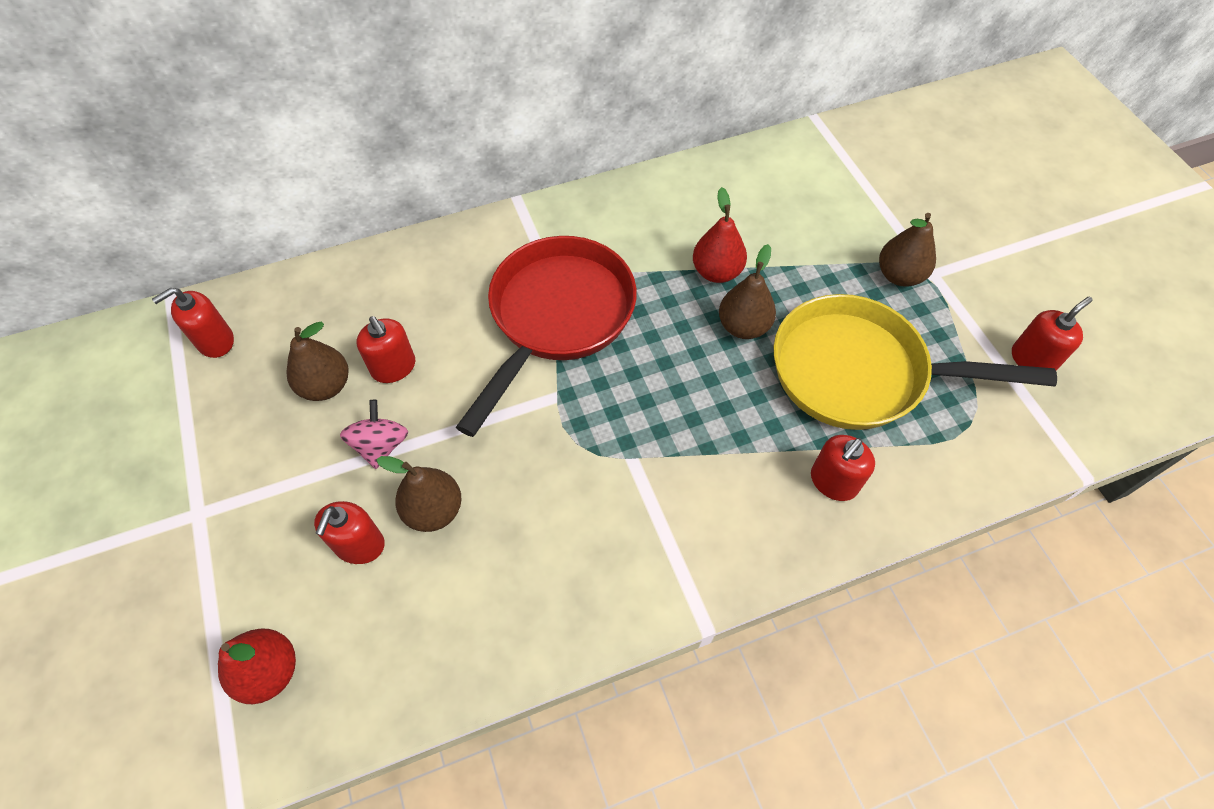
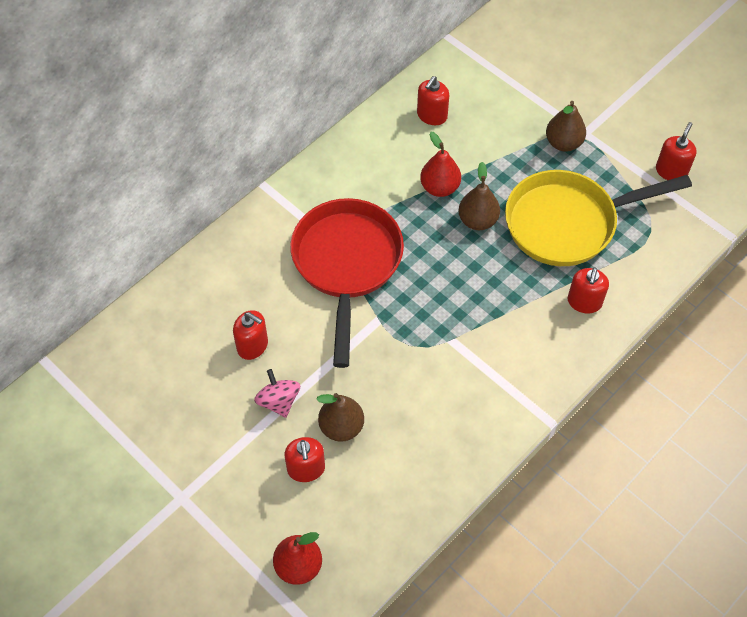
camera: 25 degrees left, 0 degrees up
(215, 341) = (107, 380): red soap dispenser -> red soap dispenser (432, 115)
(326, 386) = (212, 378): brown pear -> none

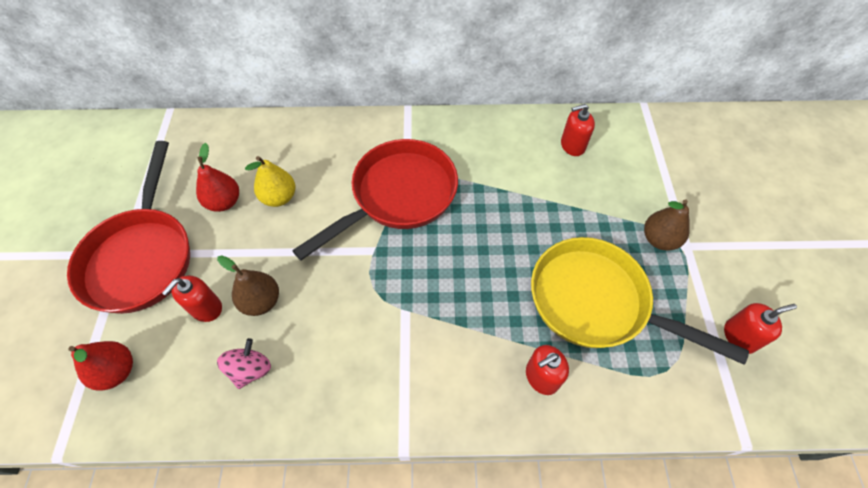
camera: 45 degrees right, 0 degrees up
(201, 484) = (142, 256): none -> red pan
(252, 345) = (279, 197): red soap dispenser -> yellow pear
(278, 401) = (248, 247): pink spinning top -> pink spinning top (250, 369)
(439, 187) = (522, 197): red pear -> red pear (224, 202)
(478, 220) = (525, 242): brown pear -> none

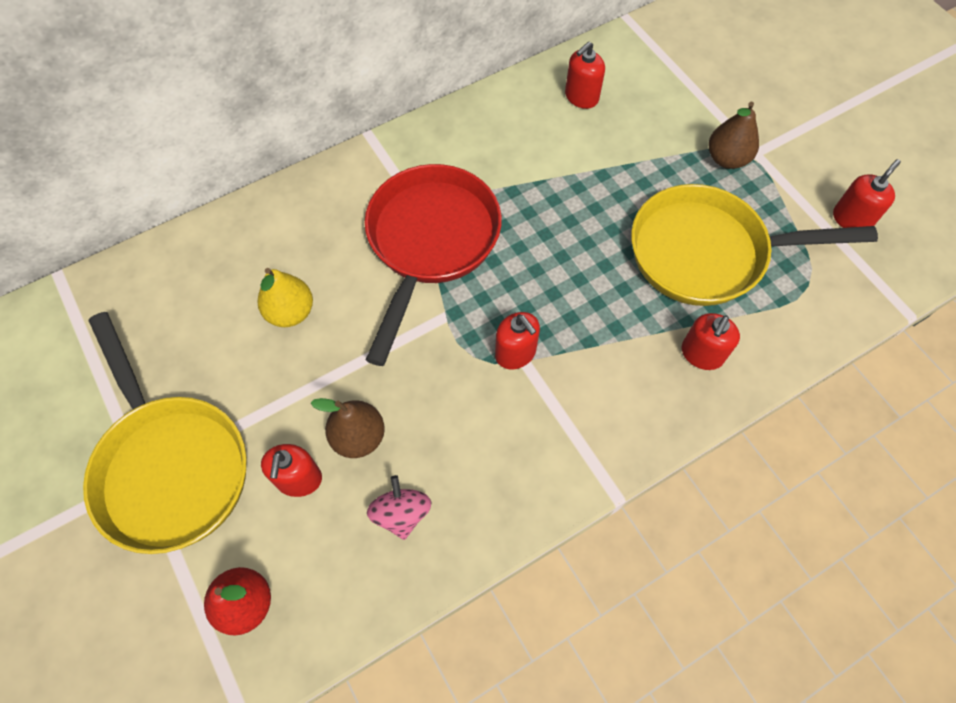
camera: 30 degrees left, 5 degrees up
(142, 256) = (170, 466): red pan -> yellow pan
(224, 202) = (225, 351): red pear -> none
(403, 301) = (515, 353): none -> red soap dispenser

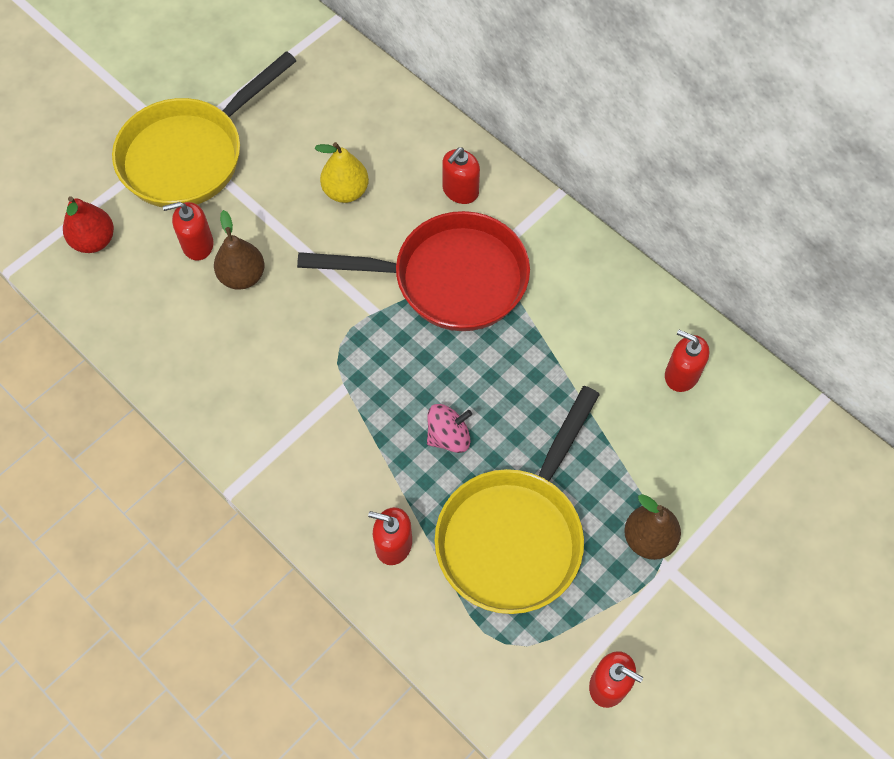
camera: 75 degrees right, 0 degrees up
(401, 513) = (183, 326): pink spinning top -> pink spinning top (448, 436)
(515, 353) = (352, 378): red soap dispenser -> red soap dispenser (460, 191)
(707, 253) = (514, 534): yellow pan -> yellow pan turned 135 degrees counterclockwise

